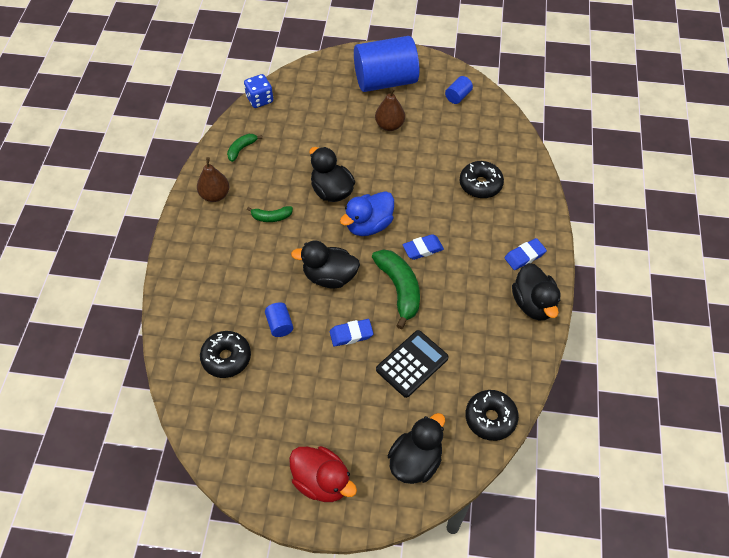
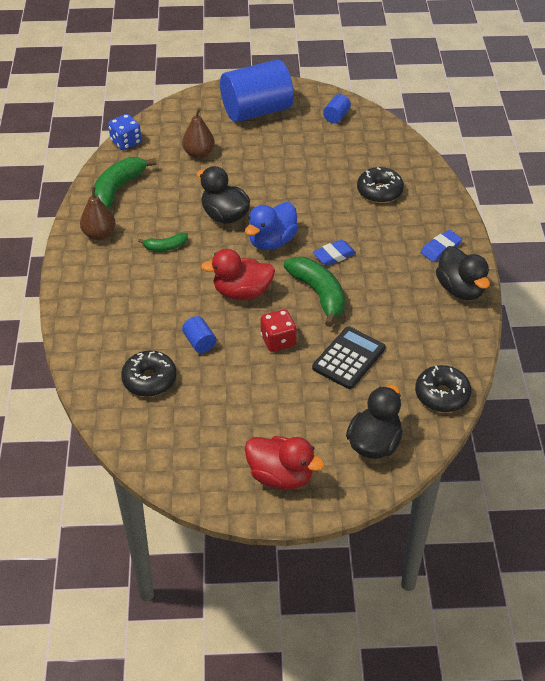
camera: 10 degrees left, 10 degrees down
(241, 149) = (117, 189): green banana -> green banana, size x1.88
(329, 276) = (242, 292): black duck -> red duck
(351, 334) = (278, 341): blue eraser -> red dice
(389, 125) = (271, 150): brown pear -> brown pear (199, 154)

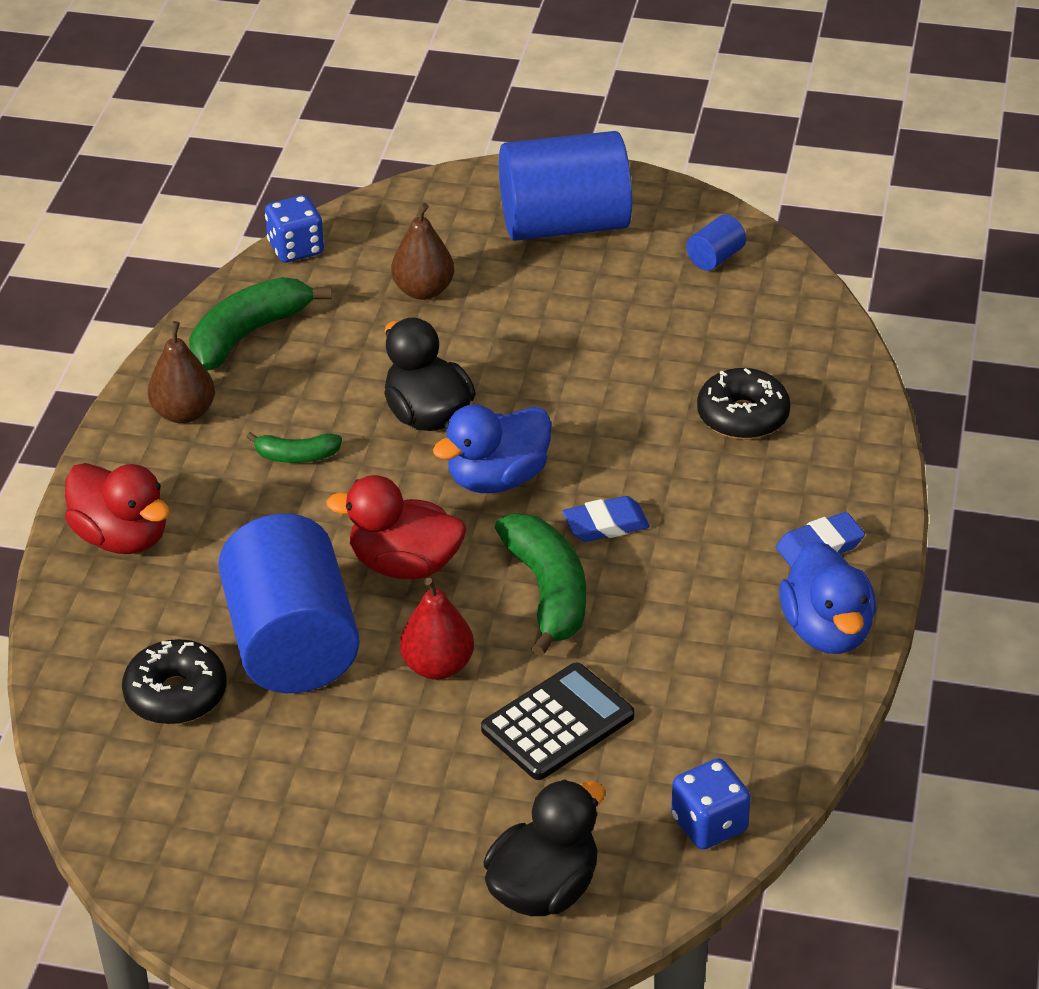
camera: 15 degrees right, 5 degrees down
(199, 342) = (292, 643): blue cylinder -> blue cylinder, size x2.50
(278, 341) = (437, 666): red dice -> red pear
(280, 476) = (347, 914): red duck -> red duck (122, 537)
(442, 395) = (709, 824): black donut -> blue dice
(460, 289) = (826, 631): black duck -> blue duck

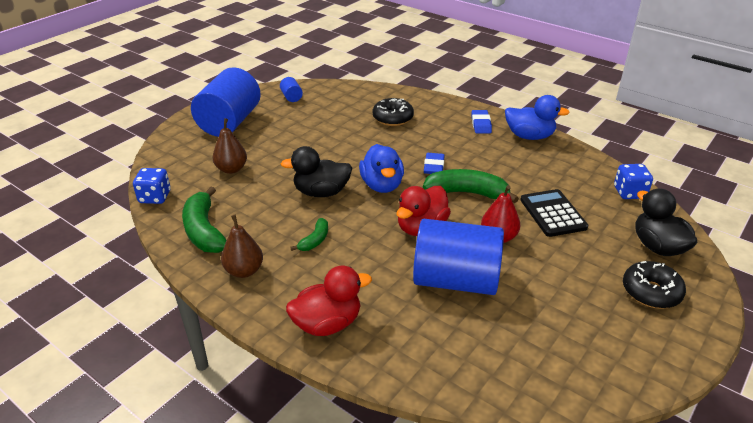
camera: 65 degrees left, 5 degrees down
(176, 694) = (472, 336): black donut -> black donut (651, 292)

